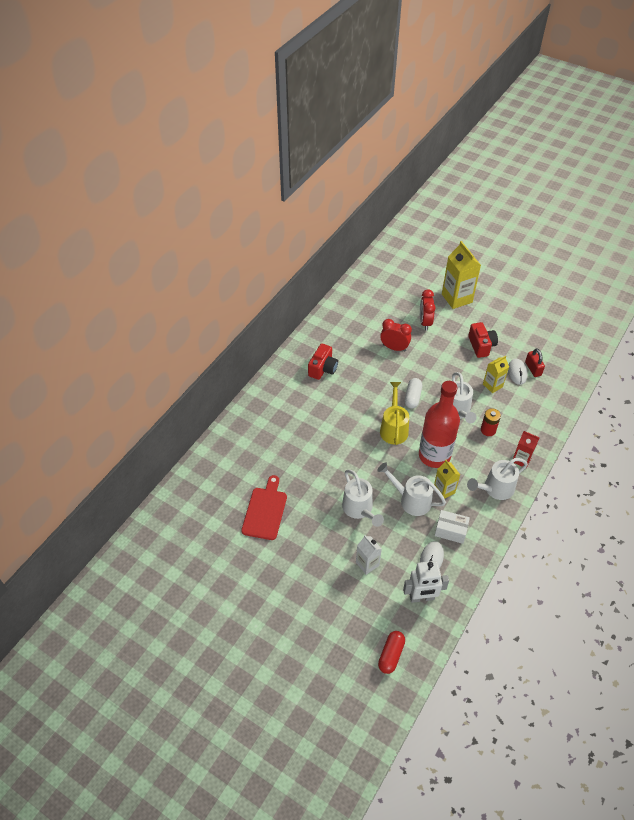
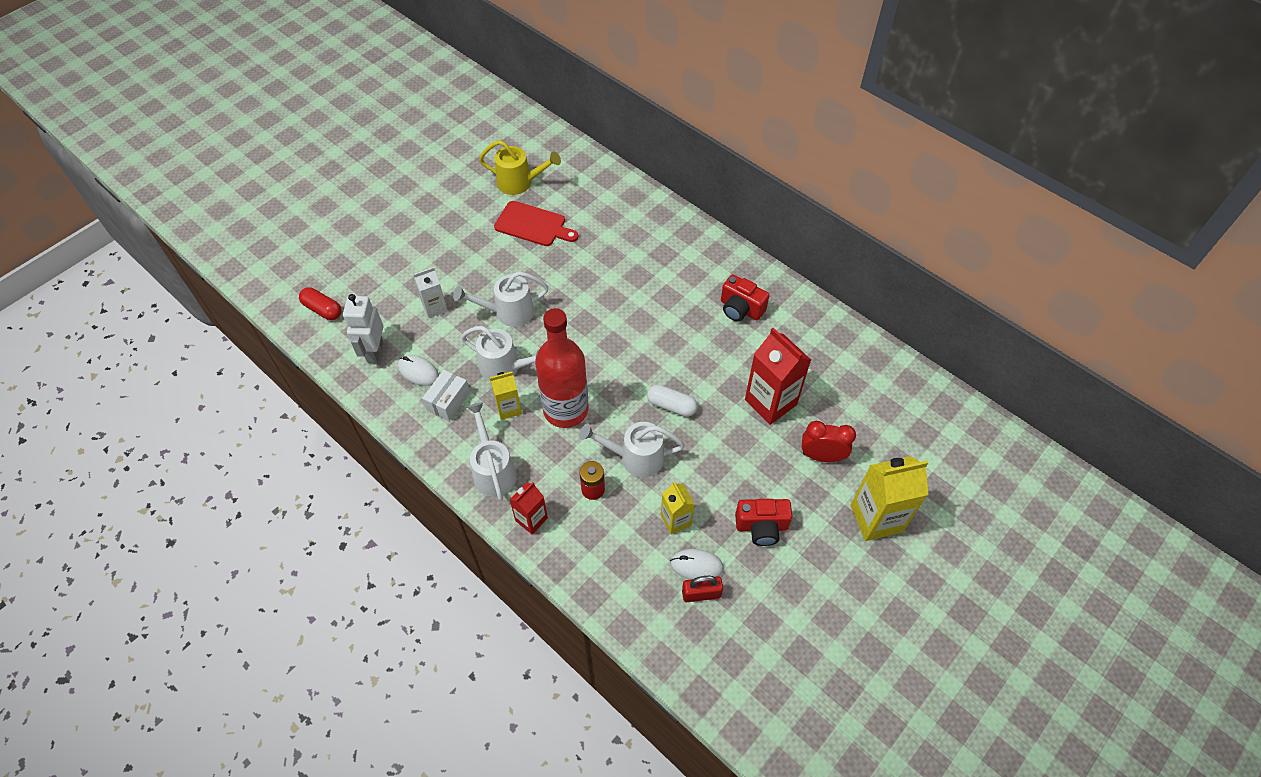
camera: 100 degrees right, 5 degrees up
(394, 348) = (770, 402): red clock -> red carton
(394, 428) = (622, 372): yellow watering can -> yellow watering can (520, 183)
(411, 500) = (505, 368): white watering can -> white watering can turned 75 degrees clockwise

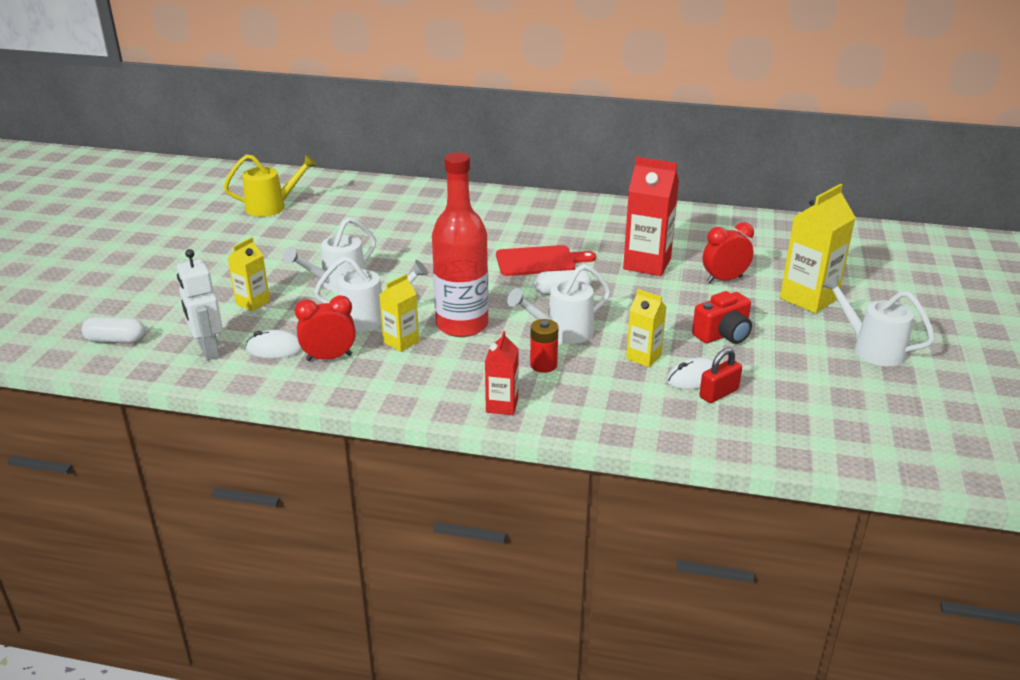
camera: 30 degrees left, 25 degrees down
(323, 309) = (116, 340): red capsule -> white capsule
(435, 307) = (253, 303): white carton -> yellow carton
(448, 401) = (329, 358): white box -> red clock
(493, 470) = (426, 387): white watering can -> white watering can (871, 348)
(533, 225) = (311, 227): red cutting board -> red cutting board (539, 261)
(740, 309) = (562, 222): red camera -> none

